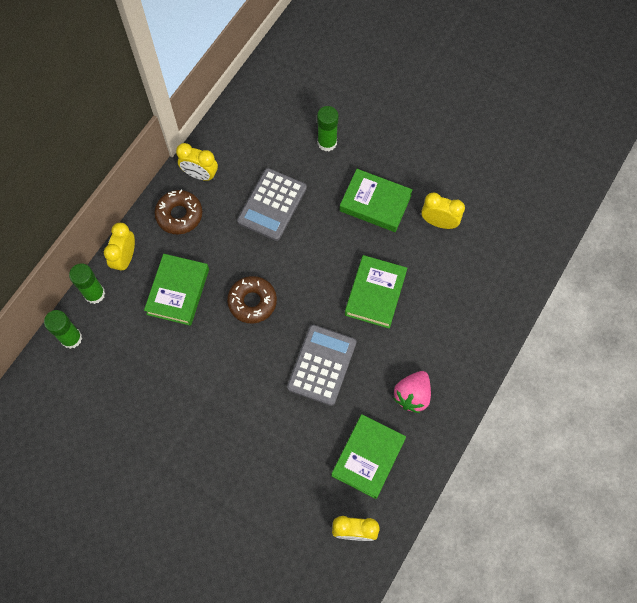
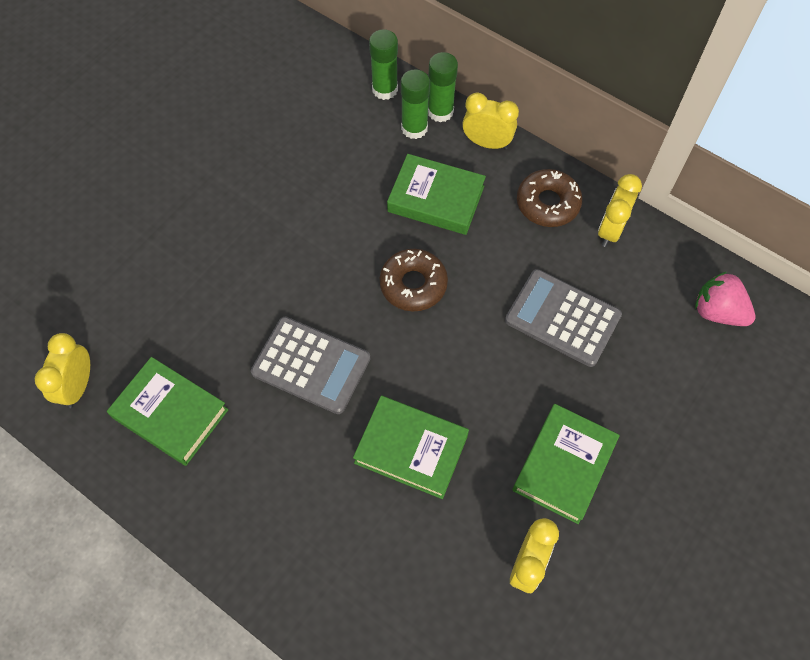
camera: 95 degrees right, 5 degrees down
(327, 143) = (671, 403): green glue stick -> green glue stick (414, 128)
(412, 395) = (247, 484): pink strawberry -> pink strawberry (717, 312)

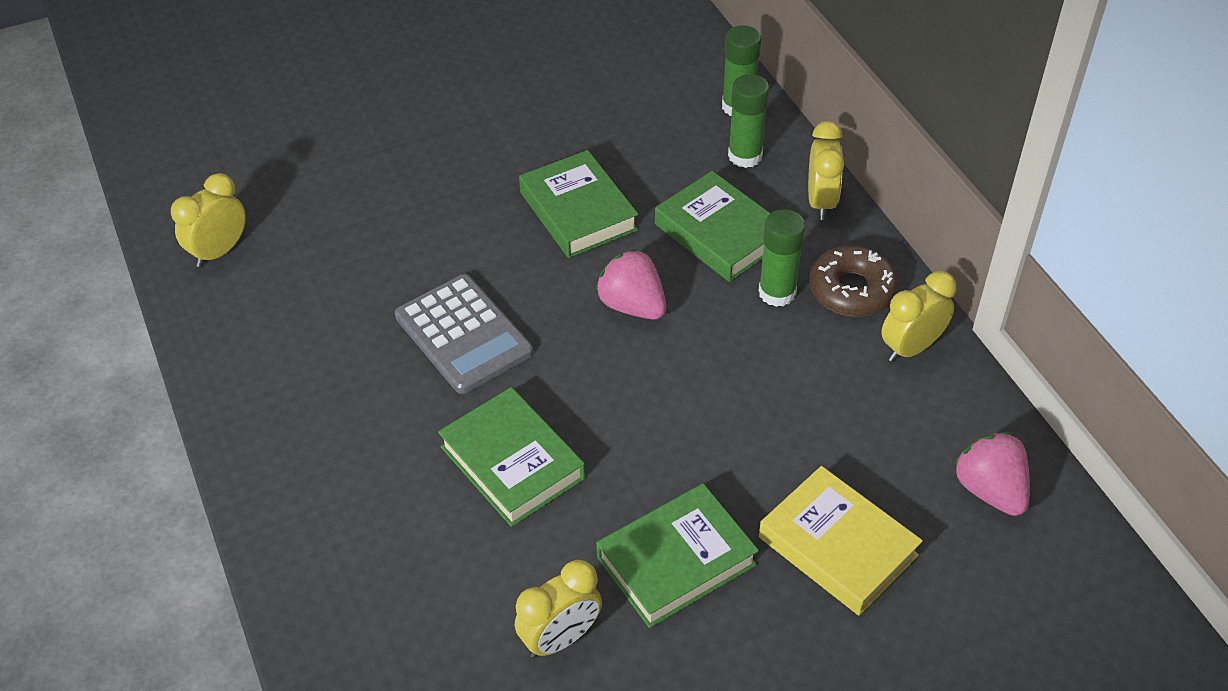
camera: 30 degrees right, 15 degrees down
(170, 414) = (288, 315): green book -> green book (578, 211)
(413, 284) = (632, 305): brown donut -> pink strawberry
(440, 111) = (787, 151): green glue stick -> green glue stick (777, 292)
(487, 143) = (821, 202): yellow clock -> yellow clock turned 45 degrees clockwise
(562, 318) = (784, 412): grey calculator -> none
(654, 400) = (837, 546): none -> yellow book

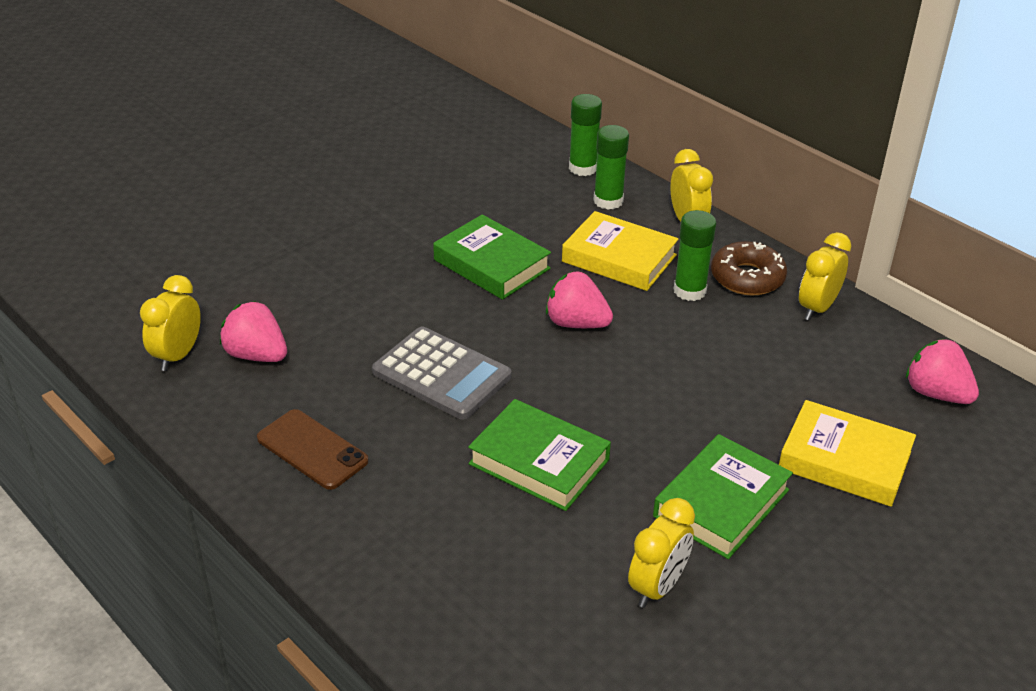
camera: 20 degrees left, 10 degrees down
(293, 269) = (257, 355): none -> pink strawberry
(298, 391) = (312, 450): none -> brown phone
(719, 233) = (619, 258): green book -> yellow book

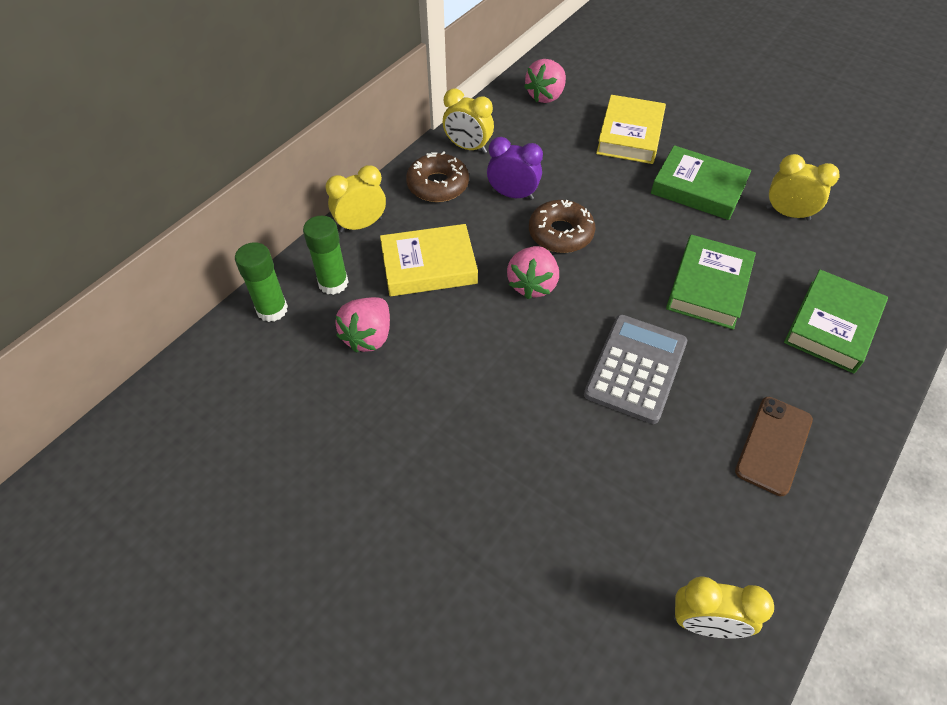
camera: 100 degrees left, 15 degrees up
(257, 355) = (672, 537): pink strawberry -> pink strawberry (368, 336)
(491, 264) = (460, 359): green book -> green book (832, 326)
(619, 258) = (429, 266): yellow book -> yellow book turned 60 degrees clockwise
(652, 358) = (560, 233): none -> brown donut
(689, 291) = (465, 217): green glue stick -> none
(724, 331) = (513, 195): none -> purple clock

